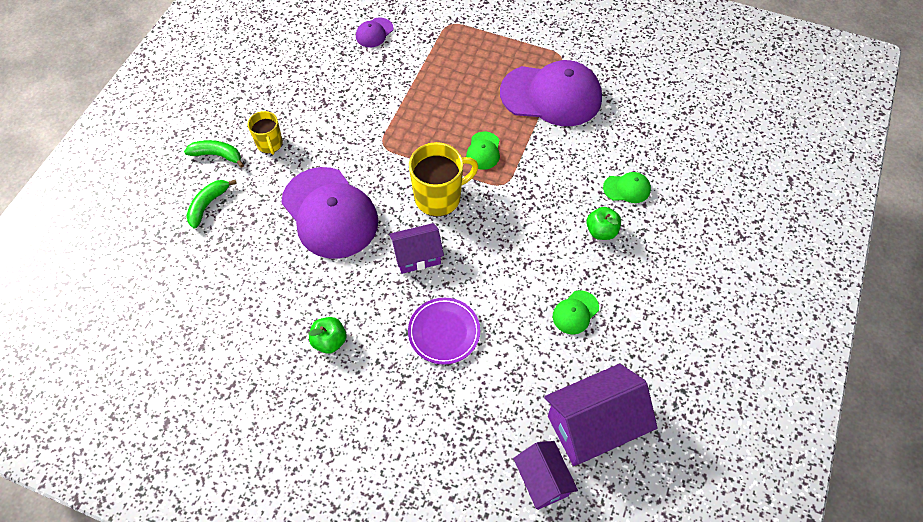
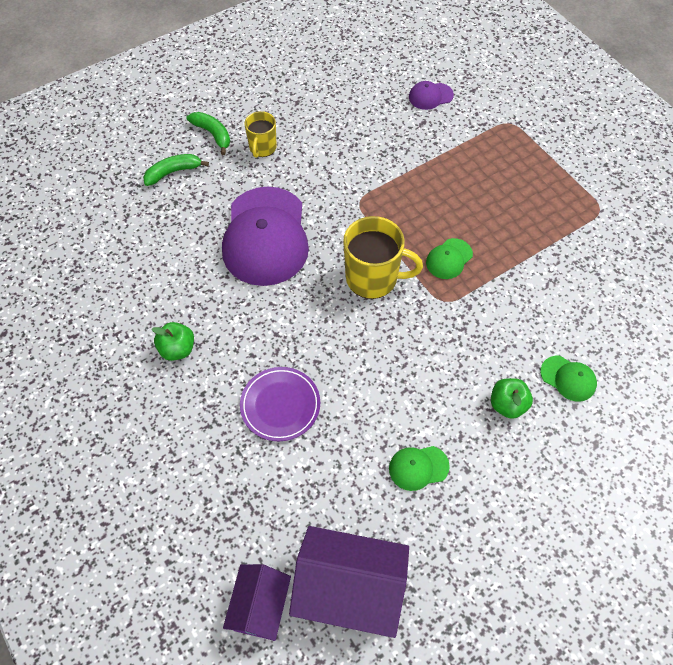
camera: 35 degrees right, 0 degrees up
(417, 256) = (311, 320): purple house -> none
(551, 95) = (559, 243): purple cap -> none

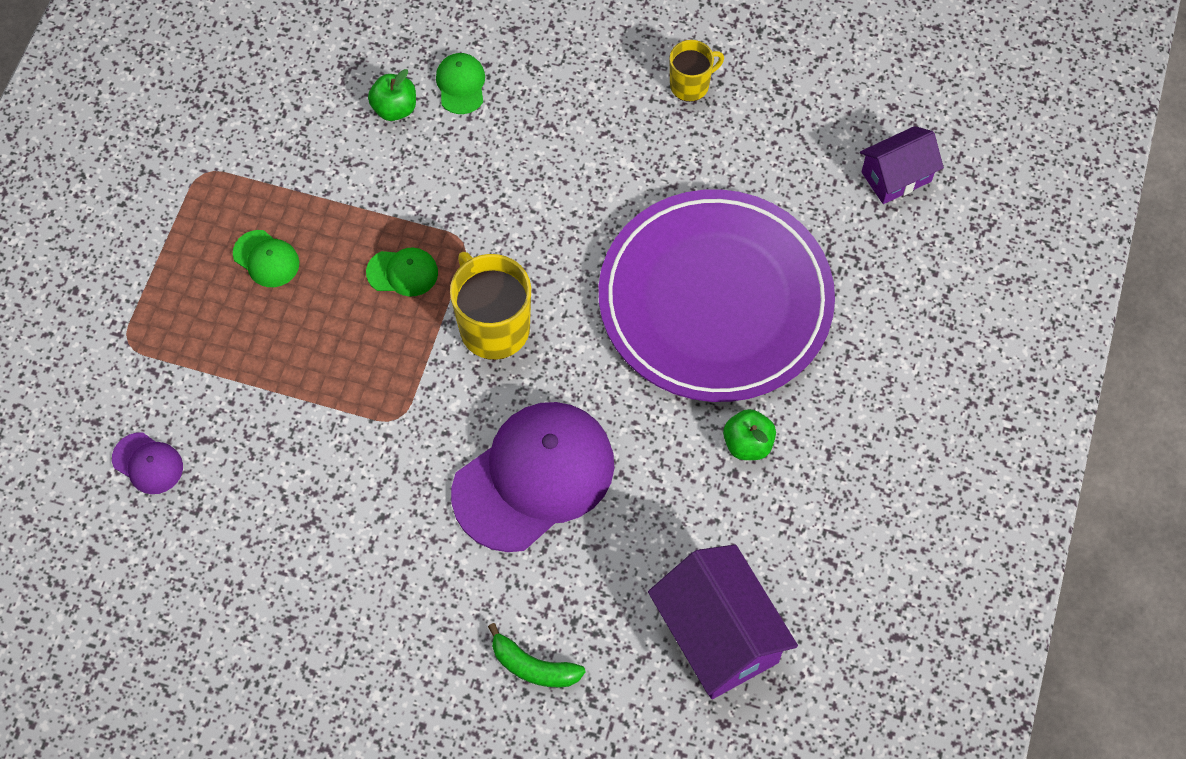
camera: 130 degrees left, 5 degrees up
(213, 134) = (432, 675): green banana -> none
(262, 148) = (404, 594): yellow mug -> yellow mug (690, 85)
(280, 405) = (715, 300): purple plate -> purple plate, size x2.36
(349, 590) = (819, 124): purple house -> purple house (718, 635)
(418, 467) = (666, 146): green cap -> green cap (266, 259)
(507, 405) = (536, 116): green apple -> green apple (394, 108)

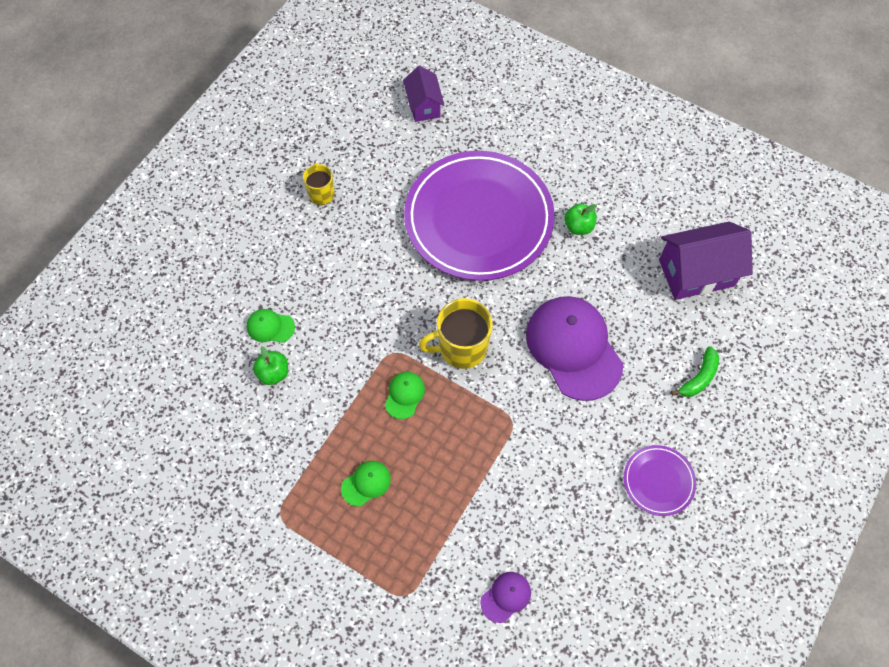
camera: 75 degrees left, 0 degrees up
(352, 633) = (658, 481): none -> purple plate

